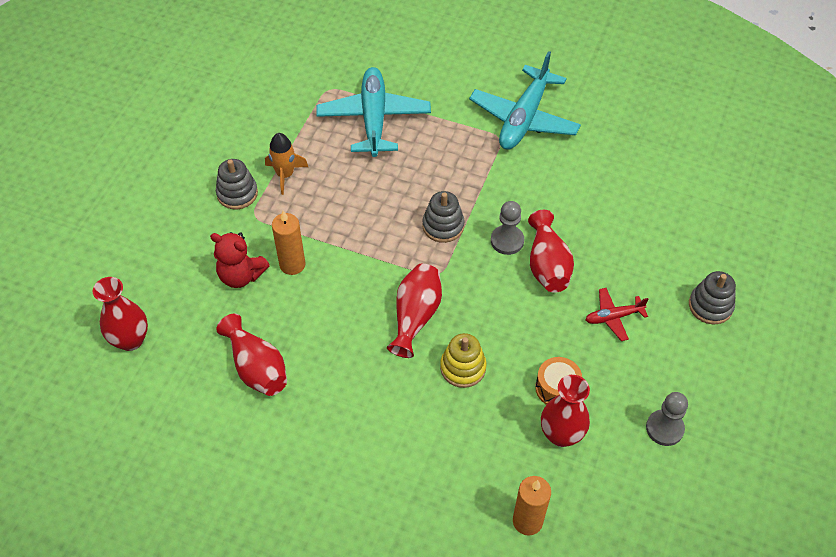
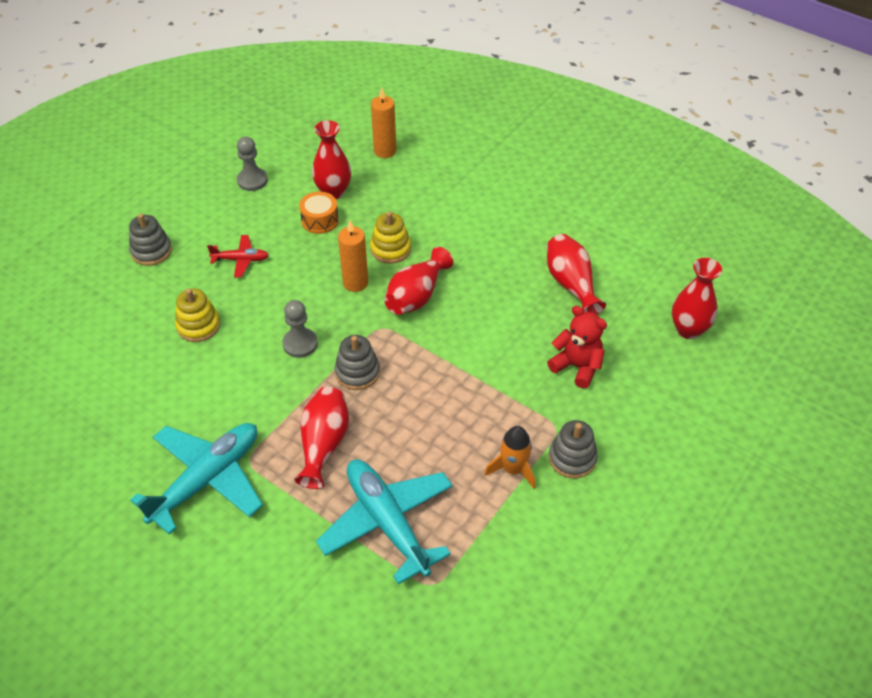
camera: 165 degrees left, 5 degrees down
(292, 264) = (523, 366): orange candle -> orange candle (355, 283)
(374, 119) = (387, 522): turquoise plane -> turquoise plane turned 135 degrees clockwise
(547, 265) = (273, 313): red vase -> red vase (323, 444)
(610, 237) = (198, 326): none -> yellow stacking toy

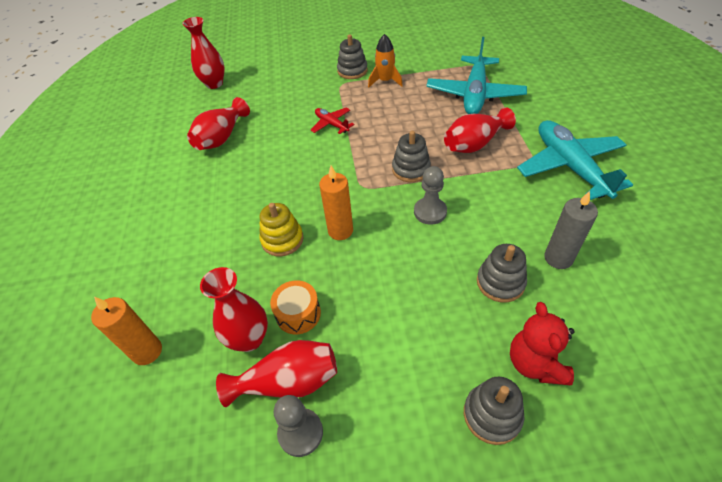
camera: 130 degrees left, 0 degrees up
(165, 373) = (558, 258): none -> grey candle
(198, 326) = (500, 282): yellow stacking toy -> grey stacking toy
(207, 480) = (570, 166): turquoise plane -> turquoise plane turned 75 degrees clockwise
(241, 260) = (408, 325): red plane -> red plane (332, 124)
(416, 296) = (313, 192): red vase -> red vase (288, 382)
(577, 366) = (289, 100): red teddy bear -> red teddy bear (535, 363)

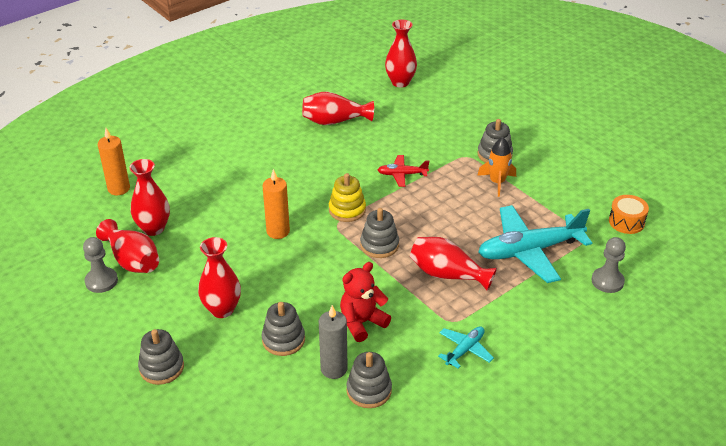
camera: 55 degrees right, 10 degrees down
(282, 240) = (248, 205): yellow stacking toy -> yellow stacking toy (347, 210)
(298, 314) = (187, 242): orange drum -> orange drum (626, 222)
(332, 124) = (402, 174): red plane -> red plane turned 105 degrees counterclockwise
(427, 319) = (222, 309): none -> red vase
(430, 212) = (334, 274): grey pawn -> grey pawn (607, 281)
(535, 363) = (217, 380): red teddy bear -> red teddy bear (362, 323)
(570, 166) = (465, 350): turquoise plane -> turquoise plane, size x0.48
(596, 243) = (369, 390): none -> grey stacking toy

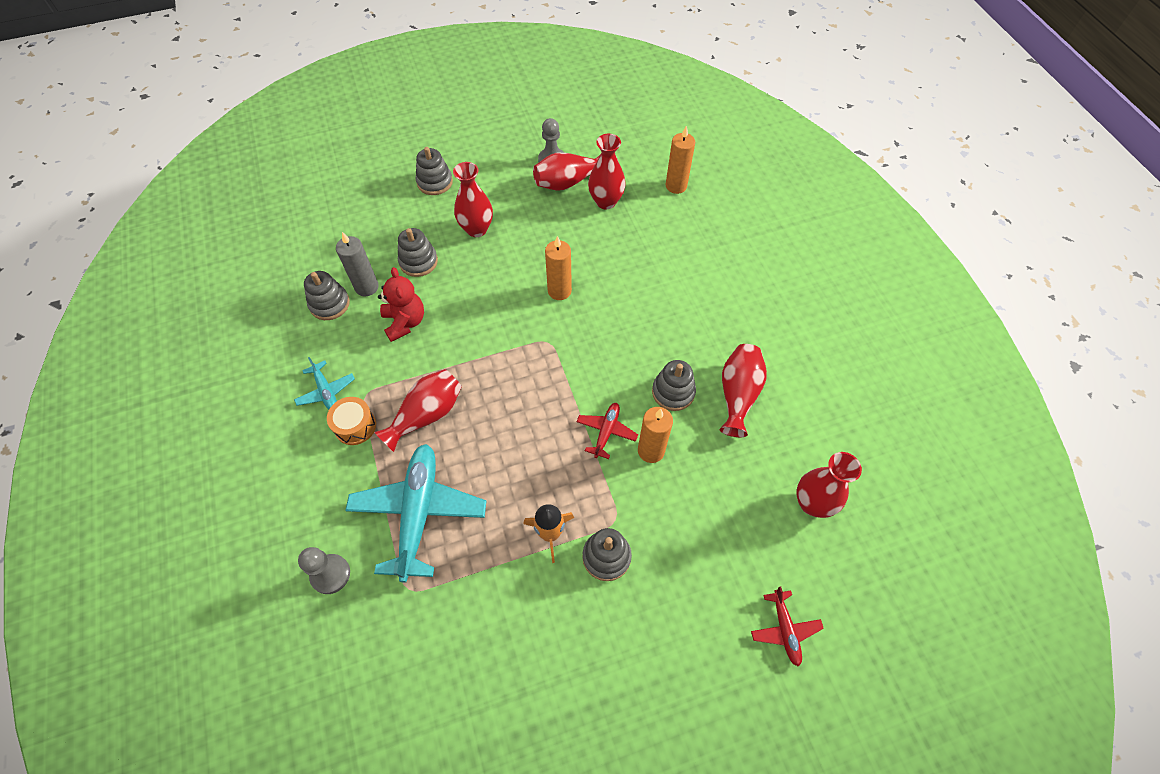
camera: 110 degrees right, 20 degrees up
(347, 210) = (566, 358): yellow stacking toy -> none
(379, 245) = (499, 369): grey stacking toy -> grey stacking toy (673, 392)
(404, 151) = (651, 451): none -> orange candle
(487, 82) = (784, 629): none -> red plane
(626, 222) = (408, 660): orange drum -> orange drum (355, 426)

